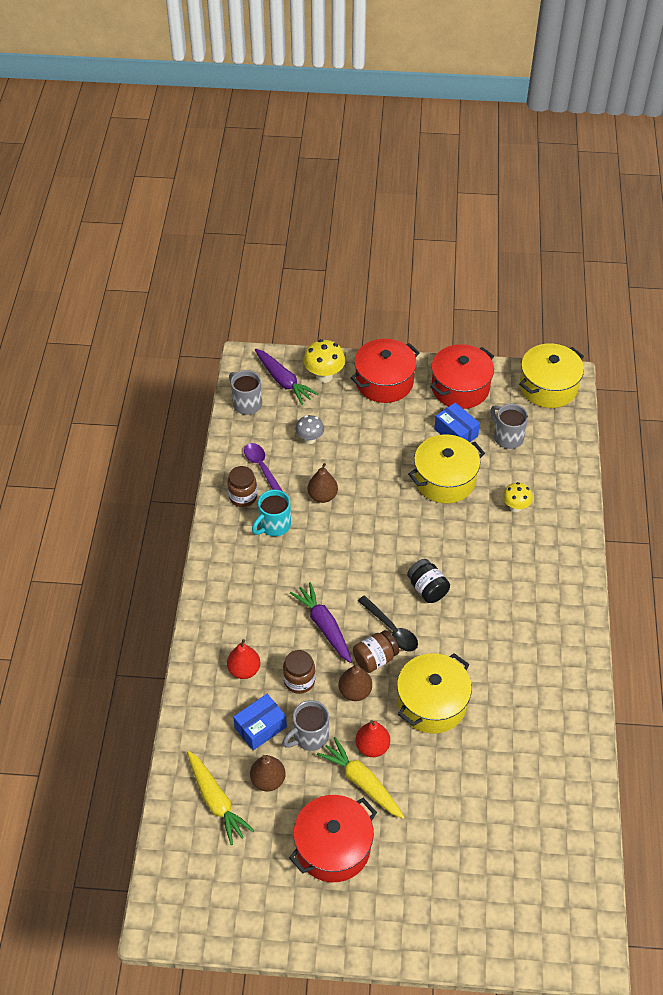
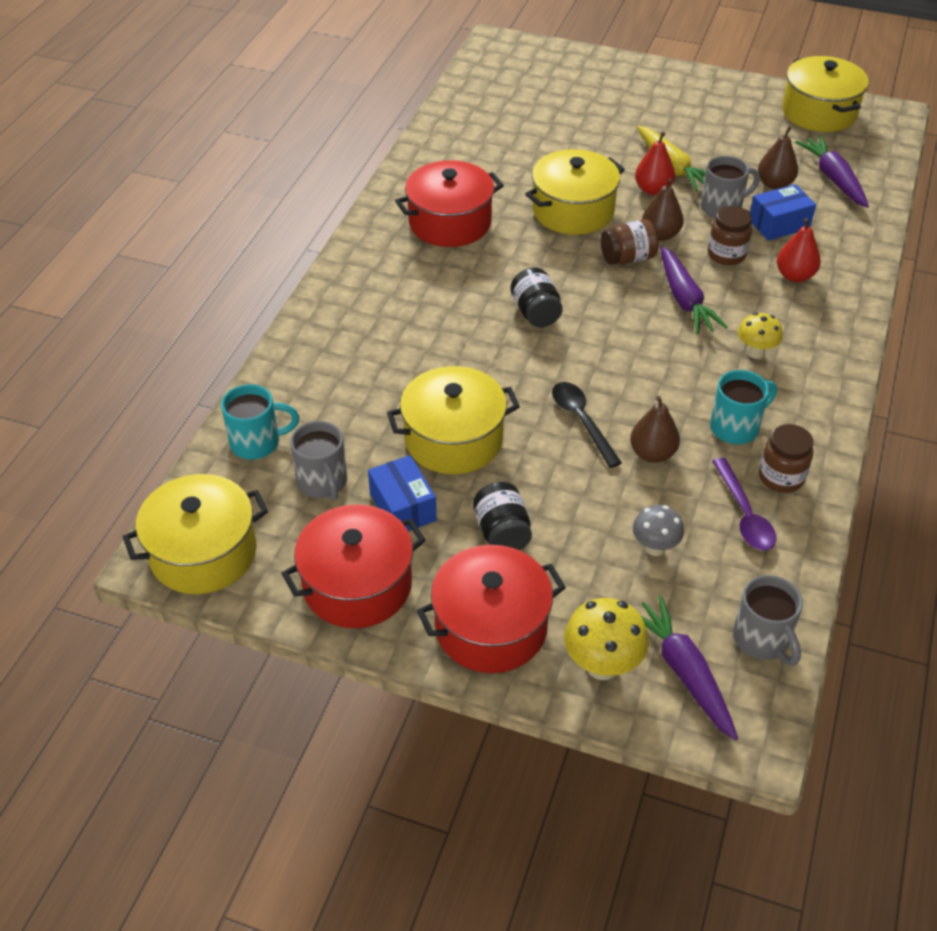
camera: 165 degrees left, 5 degrees down
(216, 800) = (833, 179): yellow carrot -> purple carrot
(232, 907) = (819, 112): none -> yellow pot
(333, 847) = (712, 131): red pot -> red pot (450, 222)
(391, 629) = (598, 281): black spoon -> black spoon (581, 421)
(395, 430) = (502, 532): none -> black jar
(515, 507) = (367, 383): yellow mushroom -> yellow mushroom (755, 352)
(559, 453) = (257, 443): none -> turquoise mug

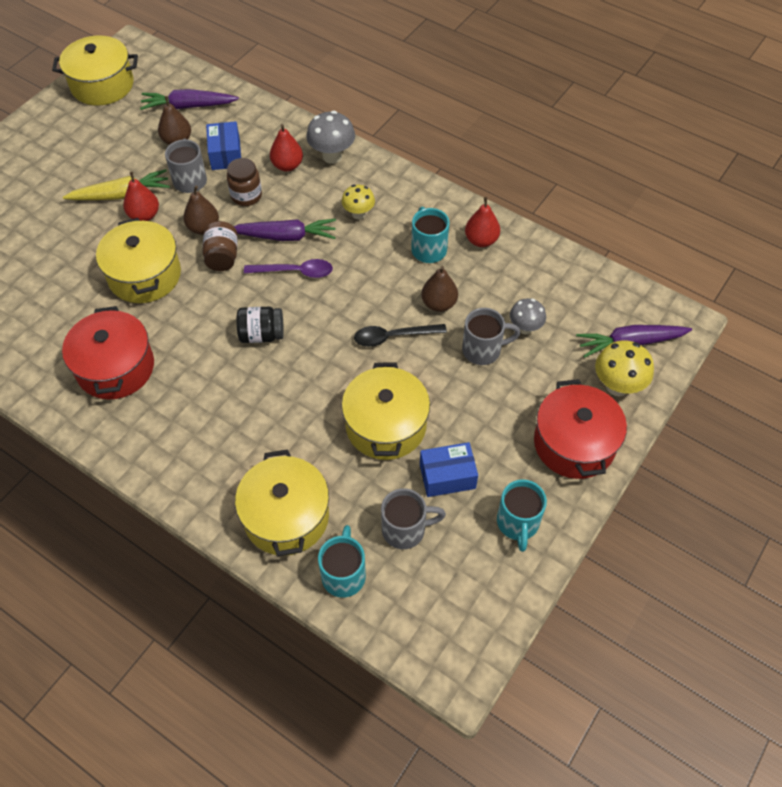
camera: 75 degrees left, 10 degrees up
(203, 553) = (458, 636): yellow pot -> yellow pot (286, 517)
(357, 585) = (517, 523): red pot -> turquoise mug
(502, 532) = (489, 415): black jar -> none
(744, 514) = (508, 270): purple spoon -> purple spoon (295, 272)
(762, 640) = (612, 295): grey mug -> grey mug (483, 350)
(781, 477) = (481, 240): brown jar -> red pear
(835, 309) = (332, 156): none -> grey mushroom

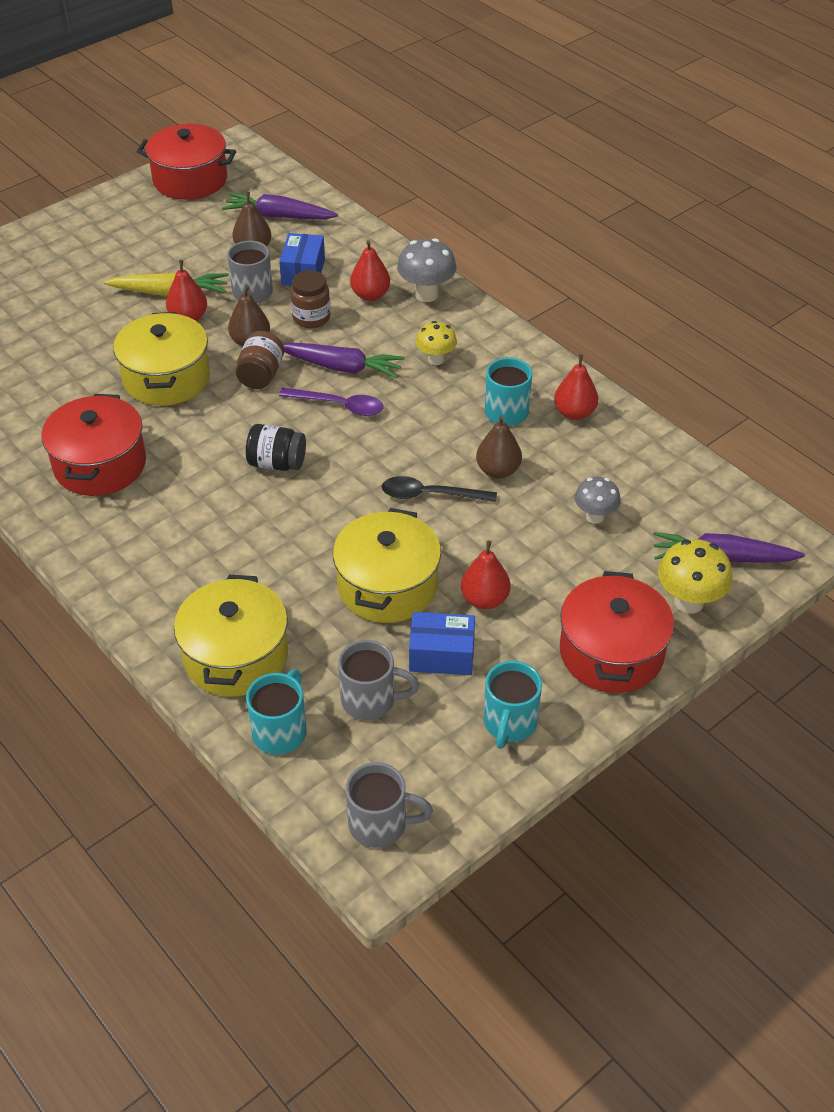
camera: 15 degrees right, 10 degrees down
(102, 85) = (190, 180): yellow pot -> red pot
(464, 420) = (484, 599): none -> red pear
(483, 350) = (534, 530): grey mug -> grey mug (380, 824)

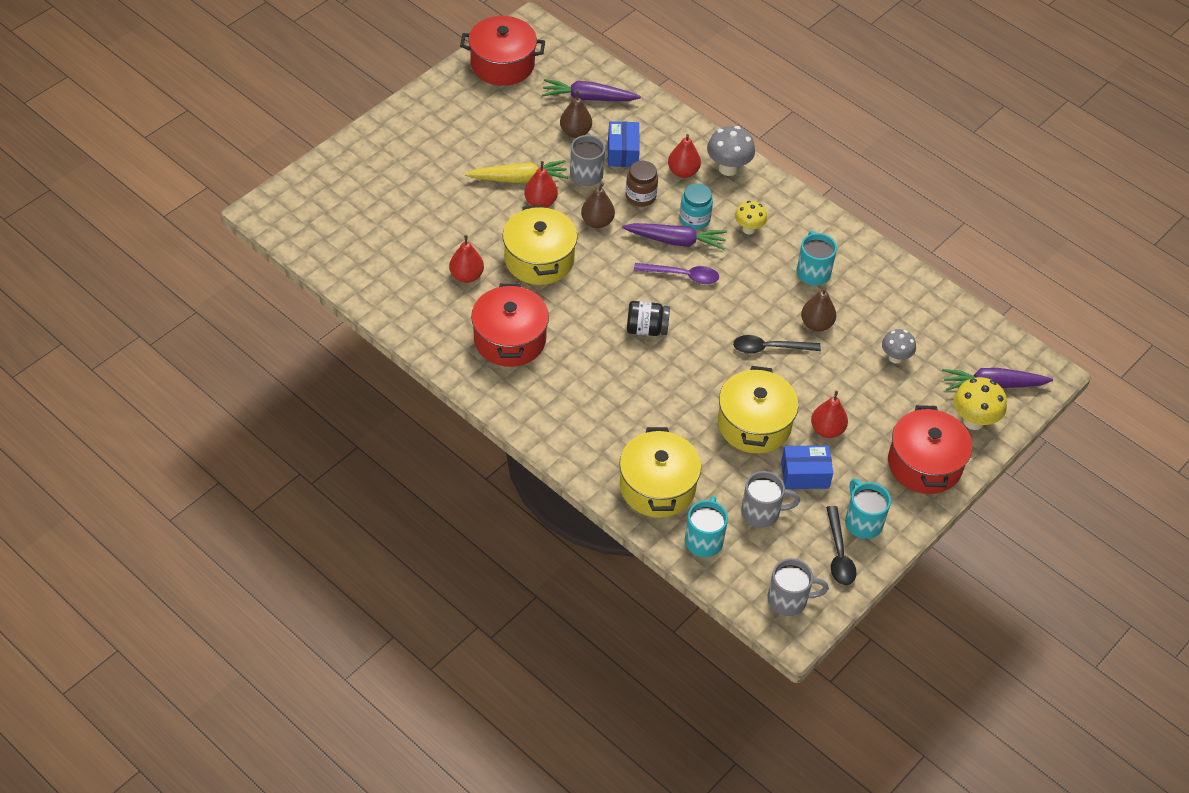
camera: 10 degrees left, 5 degrees up
(261, 375) = (614, 252): brown jar -> none
(371, 345) = (694, 219): none -> turquoise jar
(466, 765) = (839, 554): none -> black spoon
(509, 723) = (862, 522): turquoise mug -> turquoise mug turned 150 degrees clockwise
(574, 413) = (865, 270): red pear -> red pear (466, 276)

